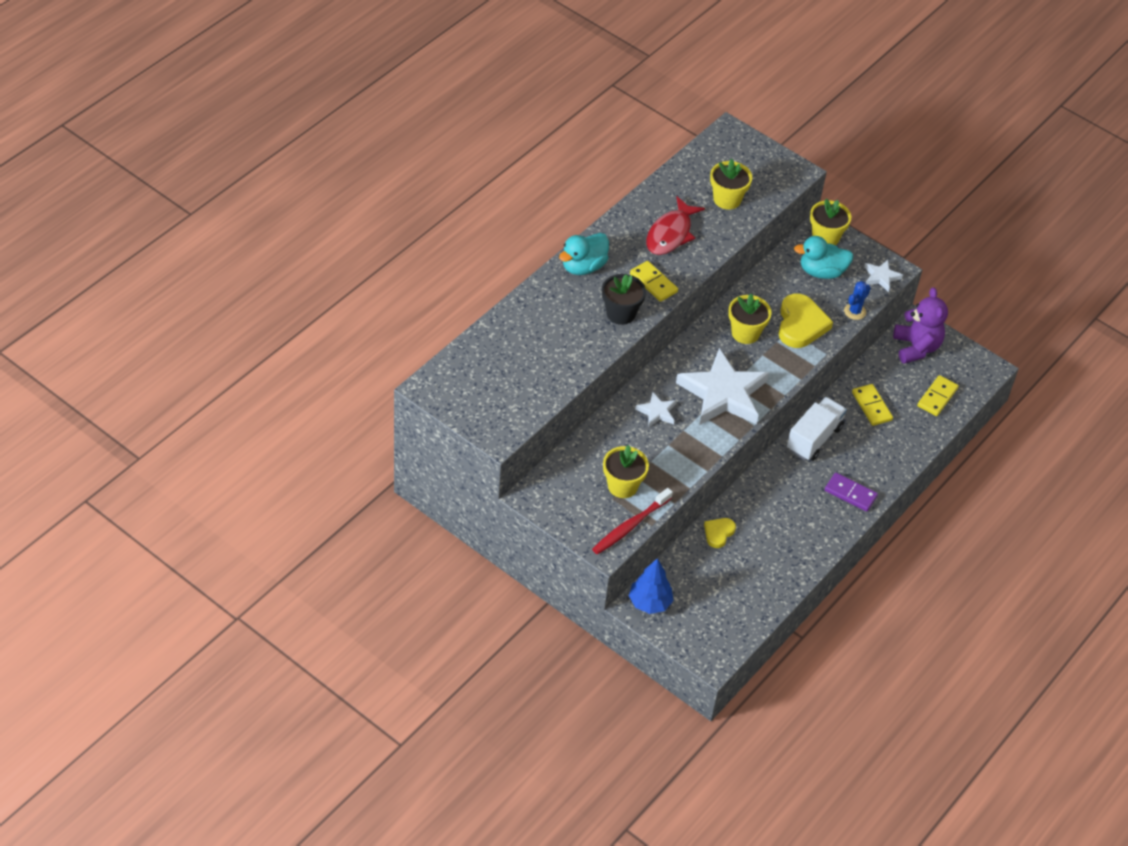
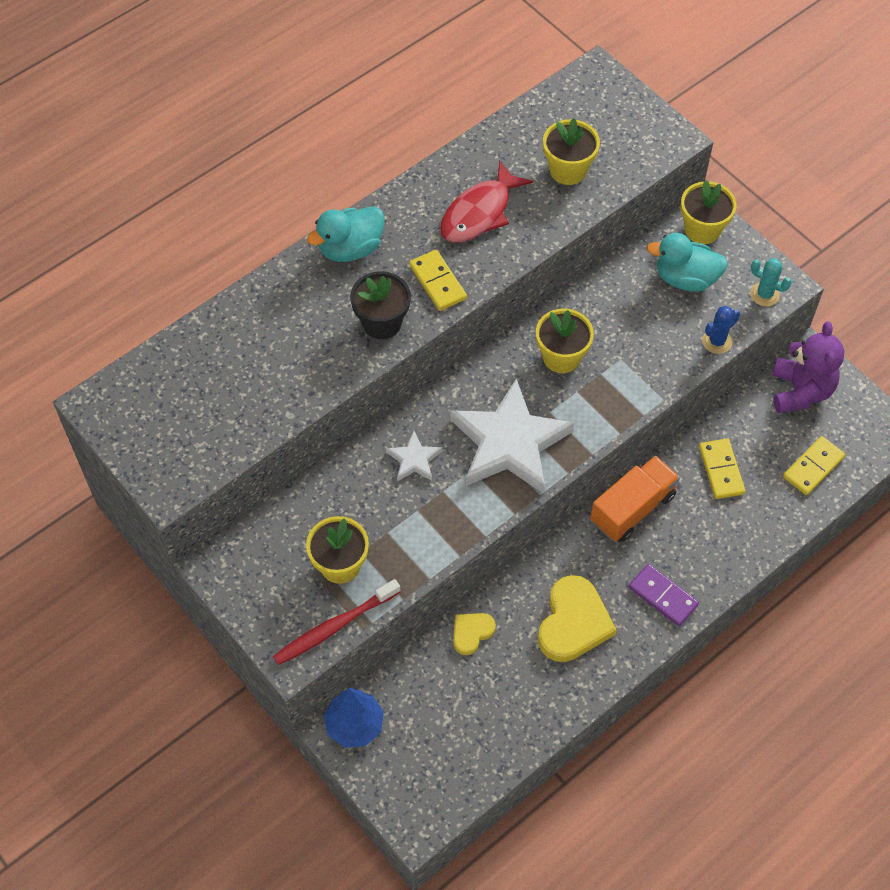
camera: 15 degrees right, 10 degrees up
(801, 324) = (639, 352): yellow heart -> yellow heart (573, 623)
(814, 439) = (632, 508): white truck -> orange truck
(881, 277) = (764, 294): white star -> turquoise cactus

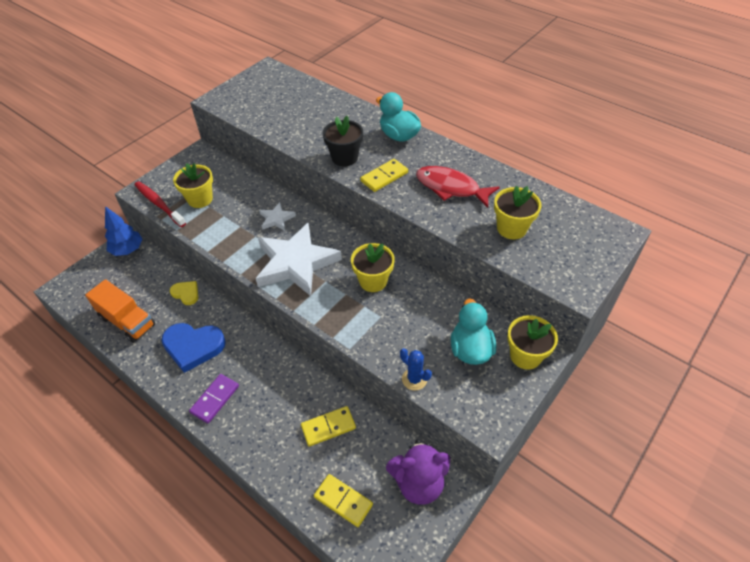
camera: 80 degrees right, 10 degrees down
(573, 623) = (193, 347): yellow heart -> blue heart
(632, 508) = (286, 370): orange truck -> orange truck (127, 321)
(764, 294) = (474, 411): turquoise cactus -> none

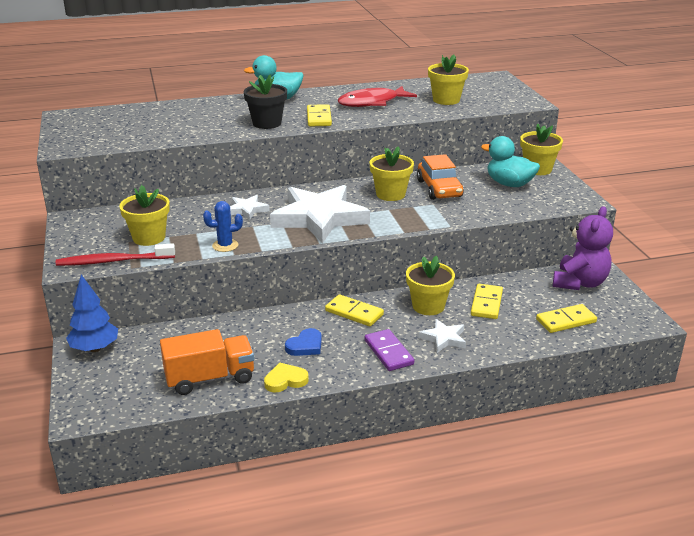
camera: 55 degrees left, 20 degrees down
(186, 293) = (224, 329): yellow heart -> yellow heart (285, 380)
(193, 347) = (305, 346): blue heart -> blue heart, size x0.54
(253, 349) = (354, 313): none -> yellow domino
(256, 424) = (444, 338): none -> white star
(295, 389) = (428, 306): none -> yellow flower pot
(413, 306) = (439, 189): none -> orange car
(414, 379) = (512, 212): blue cactus -> blue cactus (225, 245)

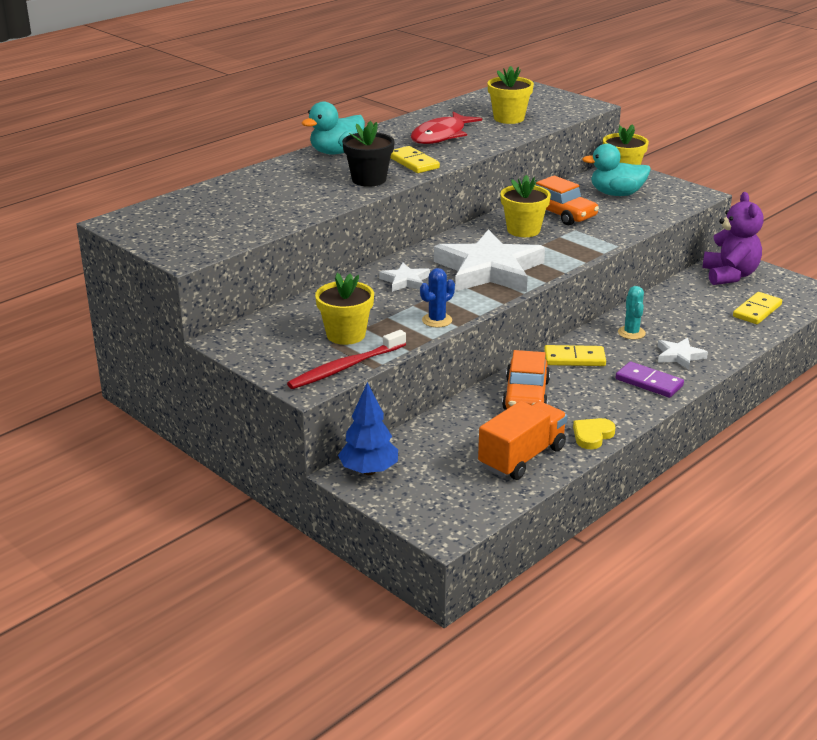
camera: 30 degrees left, 0 degrees up
(278, 330) = (526, 395): none -> orange car
(305, 346) = (569, 401): blue heart -> none
(428, 306) = (631, 333): yellow flower pot -> turquoise cactus
(486, 303) = (677, 315): yellow domino -> none

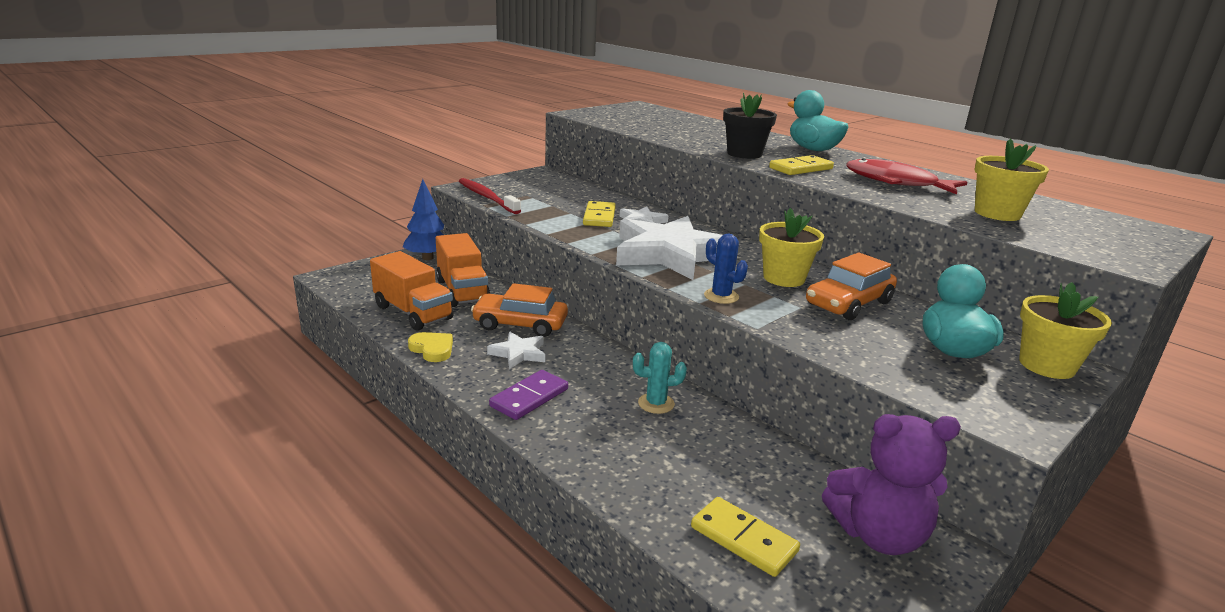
camera: 90 degrees right, 5 degrees down
(346, 335) = (540, 199): yellow flower pot -> none
(437, 320) = (559, 227): blue cactus -> blue cactus (721, 296)
(460, 435) = (462, 291): none -> orange truck
(574, 358) = (592, 358): yellow domino -> yellow domino (599, 217)
(679, 356) = (592, 431): white star -> white star (518, 353)

